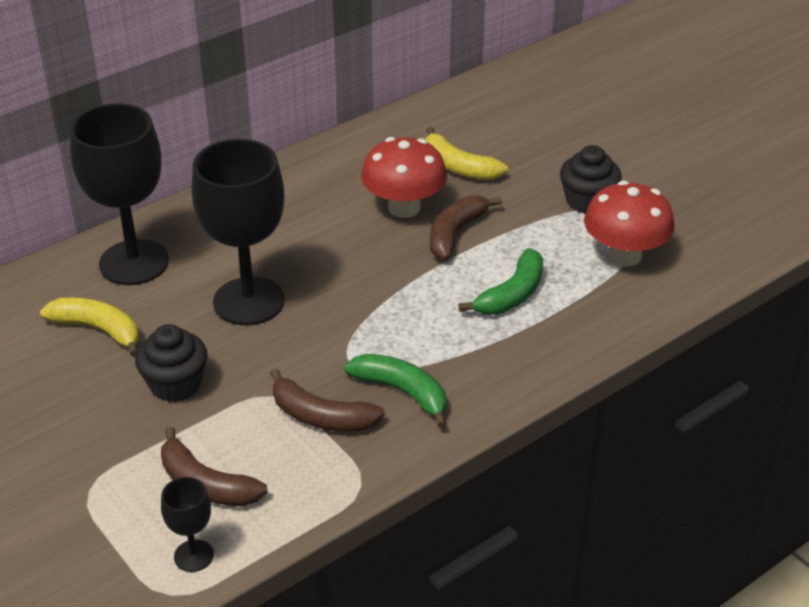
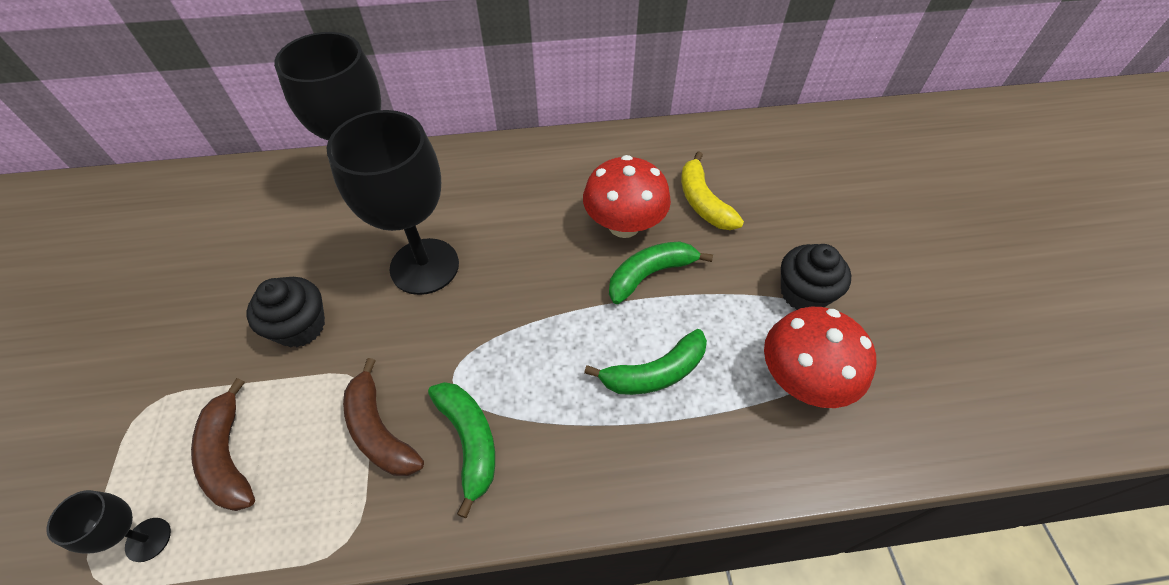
camera: 30 degrees right, 15 degrees up
(99, 330) = (296, 240): yellow banana -> none
(455, 233) = (650, 274): brown banana -> green banana

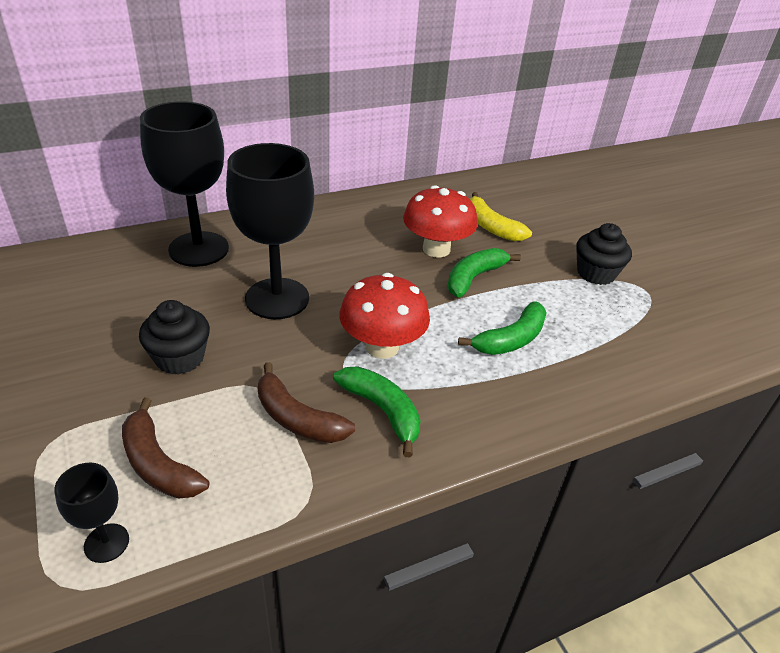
camera: 20 degrees left, 15 degrees down
(802, 379) = (622, 325): red mushroom -> red mushroom (382, 347)

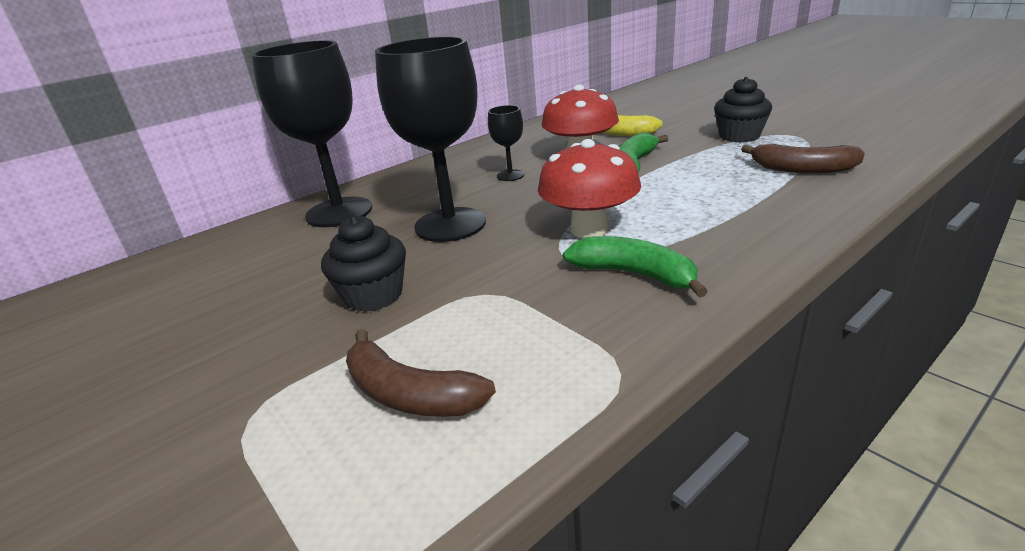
camera: 10 degrees left, 10 degrees down
(106, 543) = (391, 499): black goblet -> black goblet (510, 175)
(297, 418) = (547, 306): brown banana -> brown banana (802, 169)
(511, 339) = (710, 193): green banana -> none

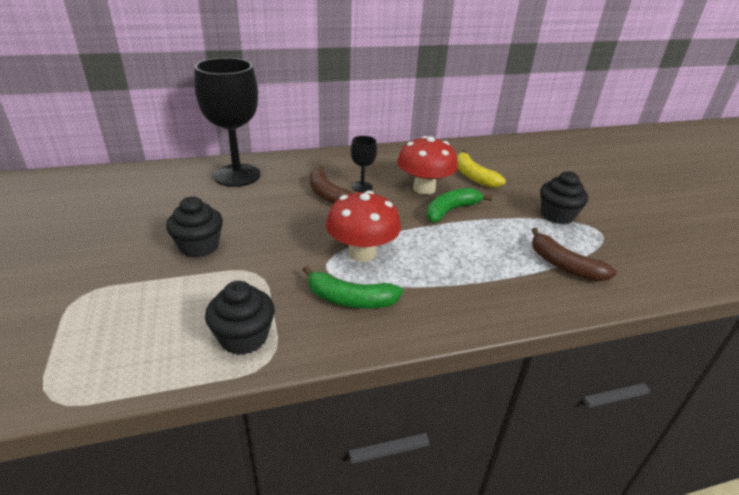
camera: 20 degrees right, 5 degrees up
(409, 394) = (157, 319): brown banana -> brown banana (328, 195)
(450, 225) = (287, 212): black goblet -> none
(556, 363) = (244, 337): none -> black cupcake
(634, 274) = (350, 299): green banana -> green banana turned 135 degrees clockwise

